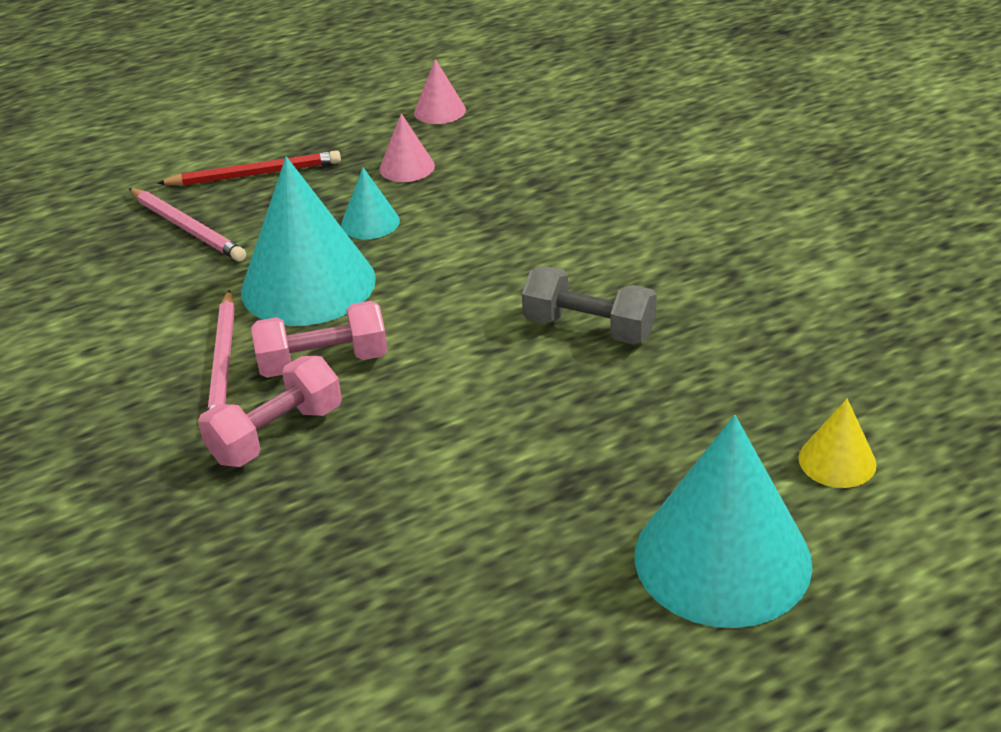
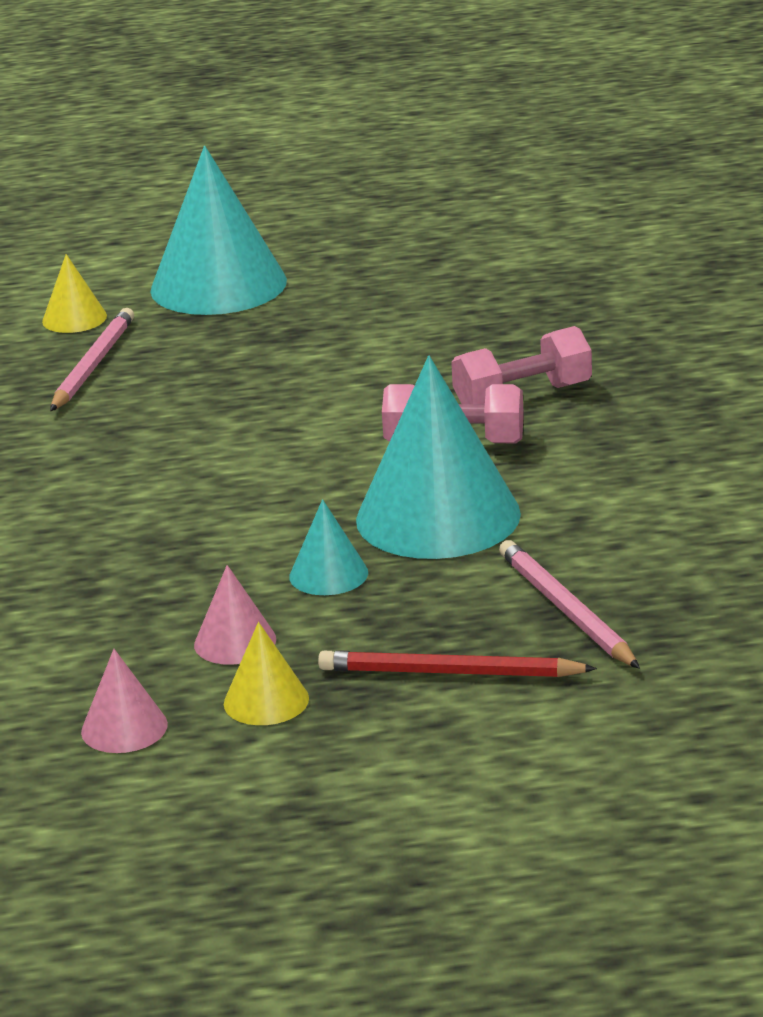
camera: 160 degrees left, 10 degrees down
(223, 363) = (558, 457): pink pencil -> pink pencil (93, 365)
(364, 139) = (266, 701): none -> yellow cone
(589, 328) = (176, 430): grey dumbbell -> none

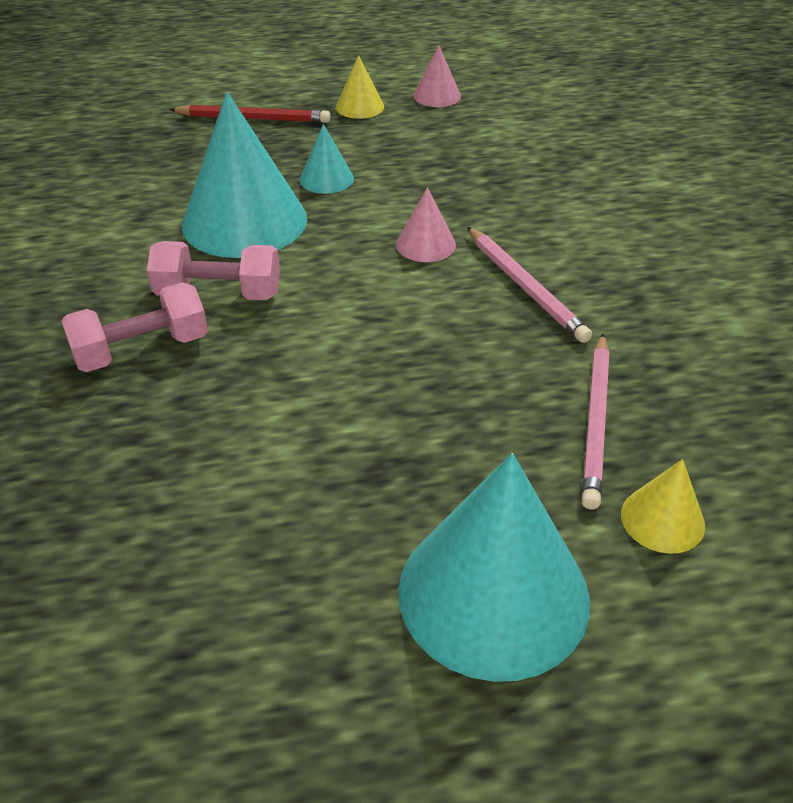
camera: 175 degrees right, 15 degrees up
(235, 642) = (383, 138): pink cone -> pink cone (425, 244)
(566, 610) = (173, 151): pink pencil -> pink pencil (524, 287)

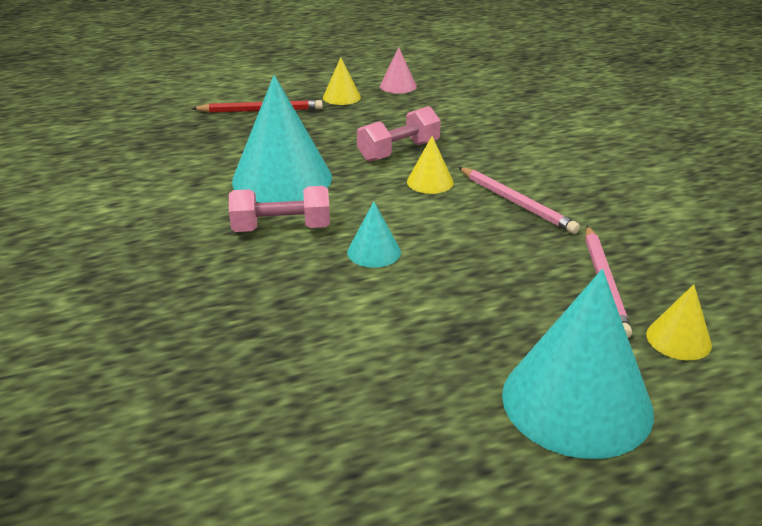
camera: 10 degrees left, 10 degrees down
(142, 350) = (234, 272): pink dumbbell -> pink dumbbell (398, 151)
(326, 179) = (335, 146): turquoise cone -> turquoise cone (374, 252)
(425, 244) = (430, 182): pink cone -> yellow cone

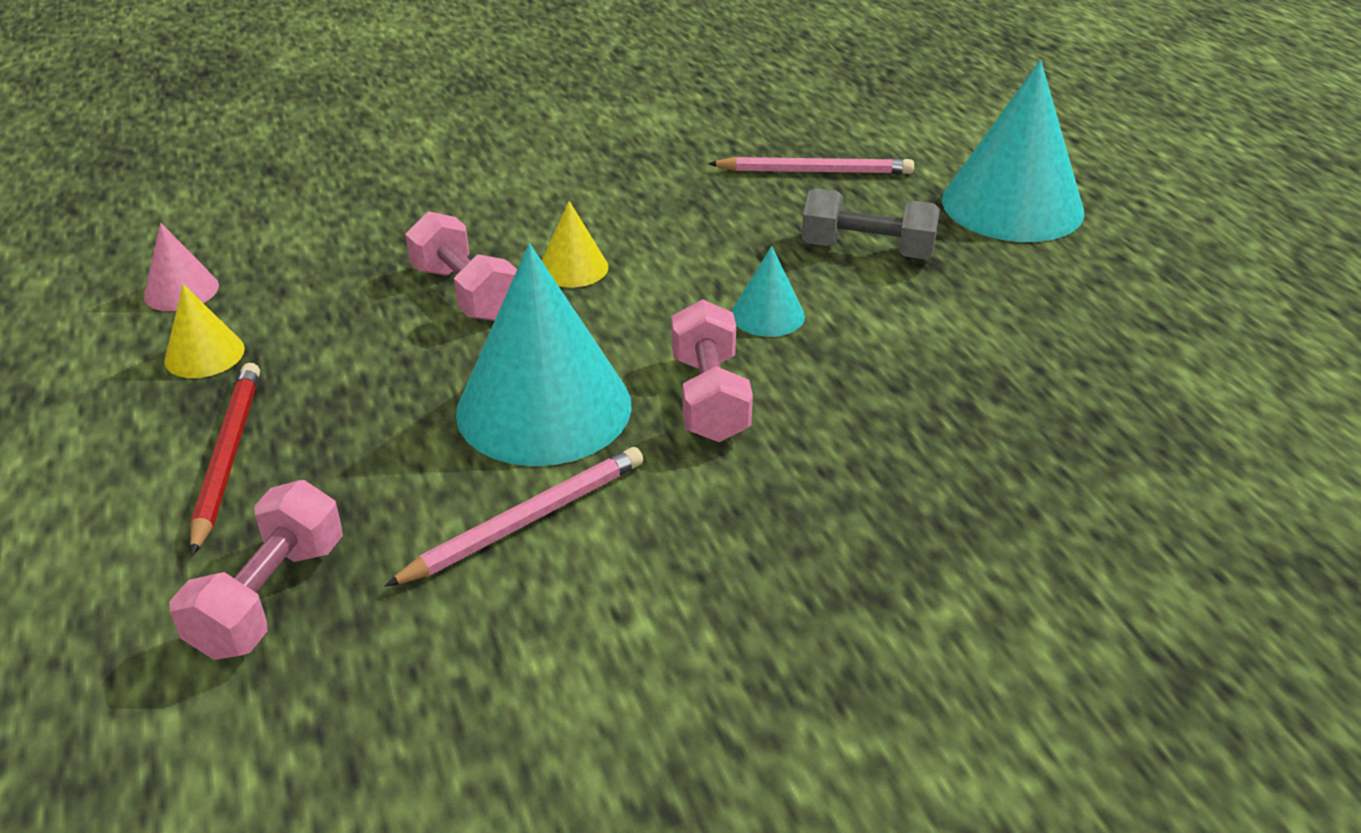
camera: 90 degrees left, 5 degrees up
(164, 128) = (270, 597): none -> pink dumbbell
(471, 302) = (867, 250): none -> grey dumbbell
(516, 202) = (638, 208): pink pencil -> pink pencil (526, 521)
(678, 339) = (903, 148): yellow cone -> none

